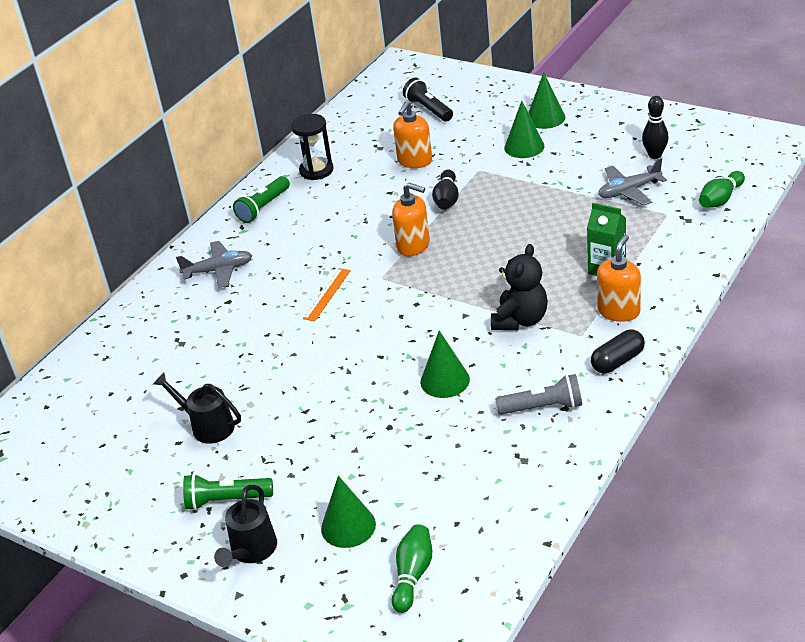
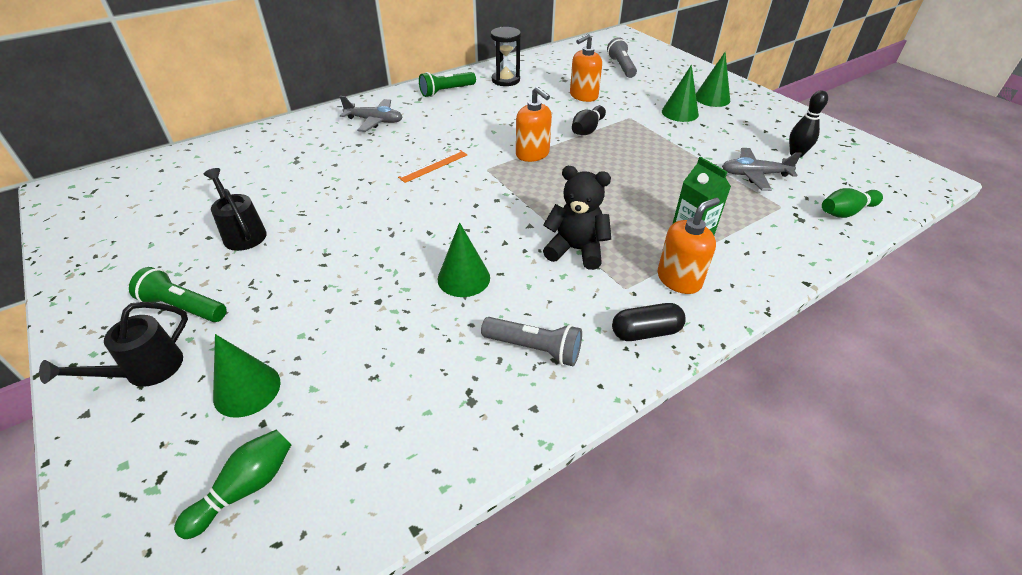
camera: 20 degrees right, 5 degrees up
(428, 109) = (621, 67): black flashlight -> grey flashlight
(520, 320) = (576, 250): black teddy bear -> black teddy bear turned 120 degrees counterclockwise

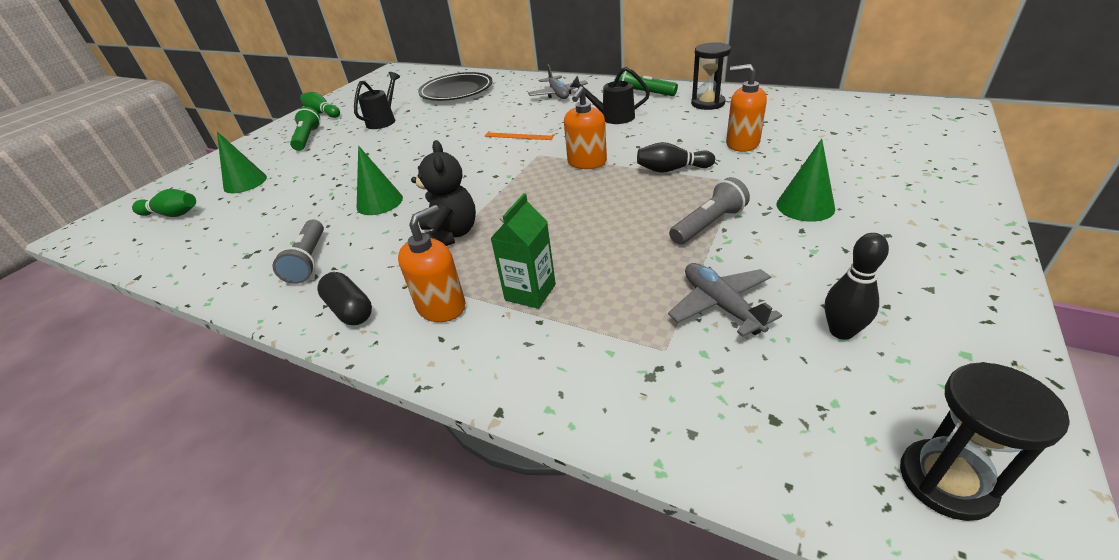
camera: 65 degrees right, 5 degrees down
(145, 371) = (254, 153): black watering can -> black watering can (612, 117)
(252, 166) = (456, 91): none -> black plate
(621, 67) = (857, 137): grey flashlight -> grey flashlight (708, 224)
(679, 279) = (441, 307): orange soap dispenser -> orange soap dispenser turned 75 degrees counterclockwise
(712, 98) = (893, 216): green cone -> none
(845, 212) = (721, 423): green bowling pin -> green bowling pin (322, 113)
(896, 176) = (946, 481): none -> black hourglass

